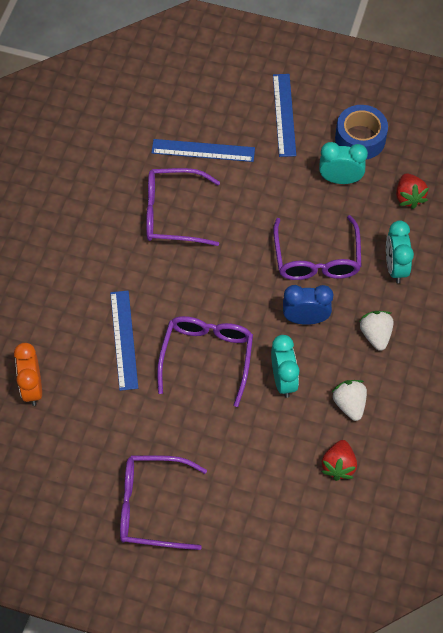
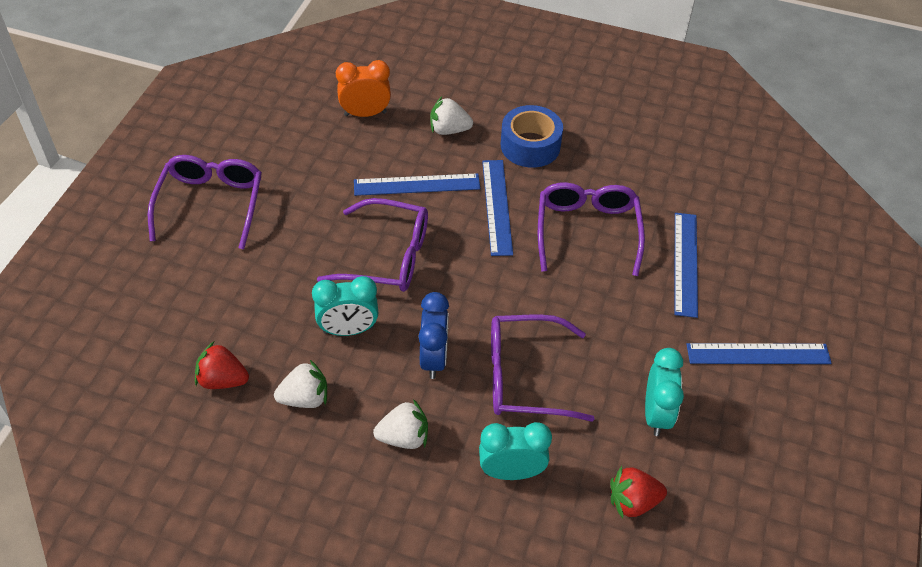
camera: 90 degrees right, 10 degrees down
(55, 317) = (449, 130): none -> white strawberry
(148, 278) = (497, 206): none -> blue ruler
(360, 139) = (731, 445): blue tape -> blue tape (530, 145)

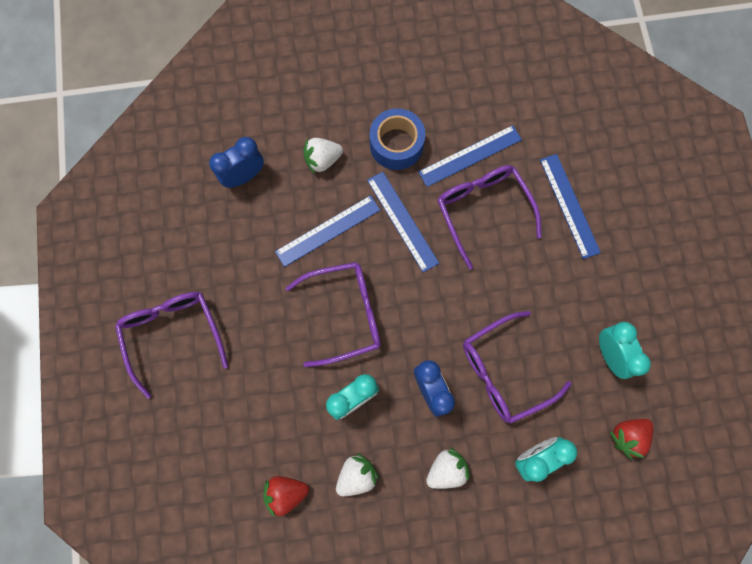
camera: 25 degrees left, 25 degrees up
(365, 114) = (244, 176): orange clock -> blue clock
(758, 354) = (656, 264): blue ruler -> blue ruler (470, 156)

